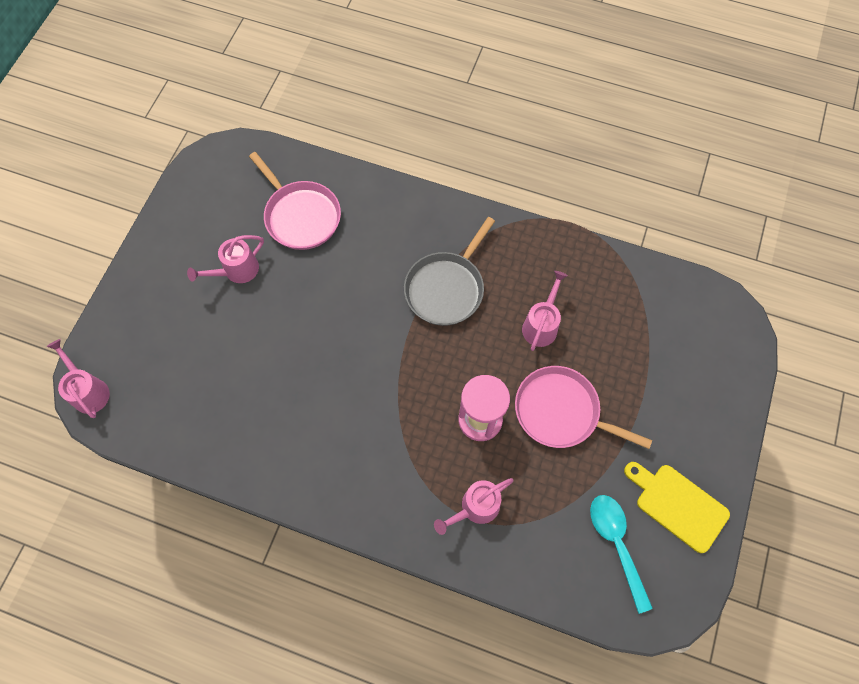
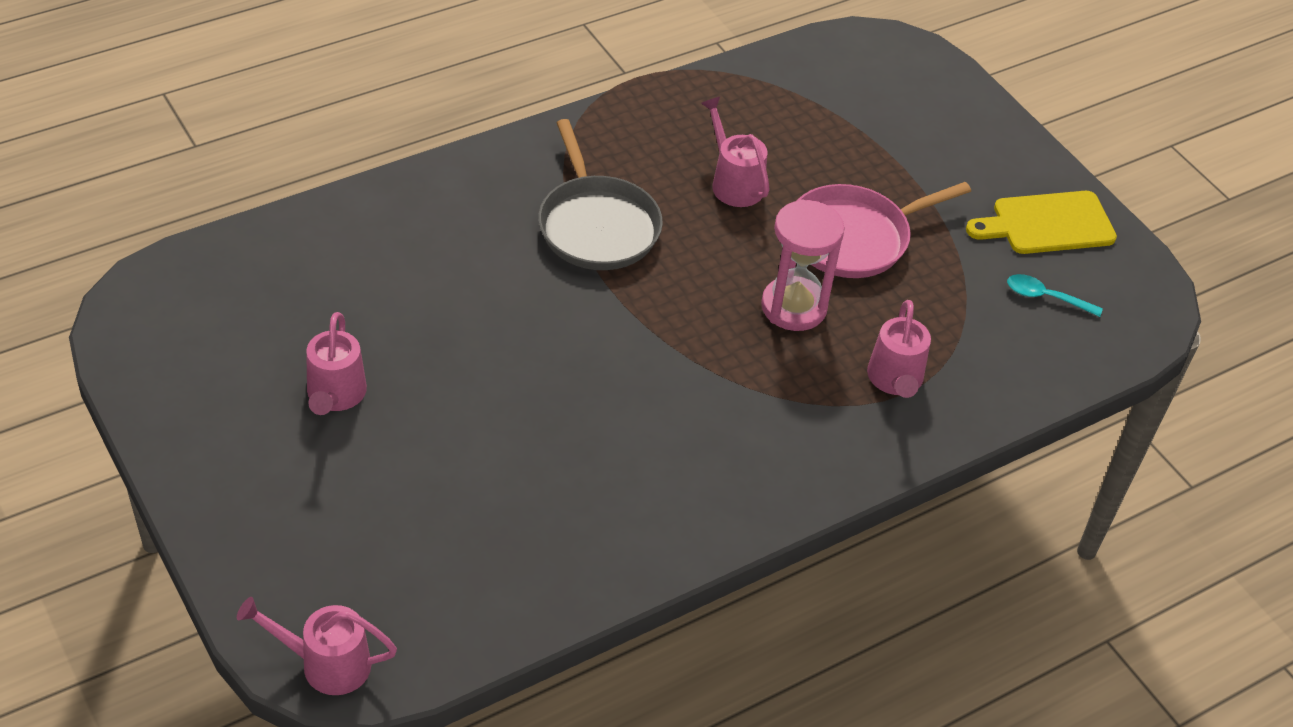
camera: 55 degrees left, 20 degrees down
(301, 216) = (334, 286): pink pan -> none
(616, 544) = (1045, 297): turquoise spoon -> turquoise spoon, size x0.60

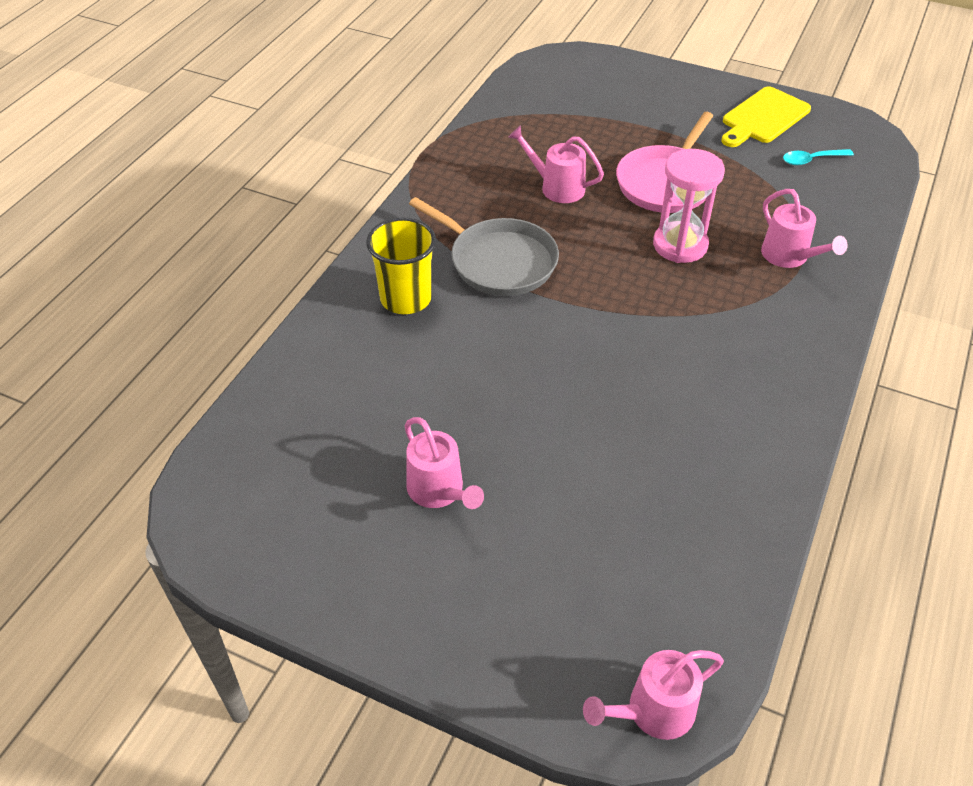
camera: 30 degrees left, 0 degrees up
(475, 214) = (406, 298): none -> yellow cup

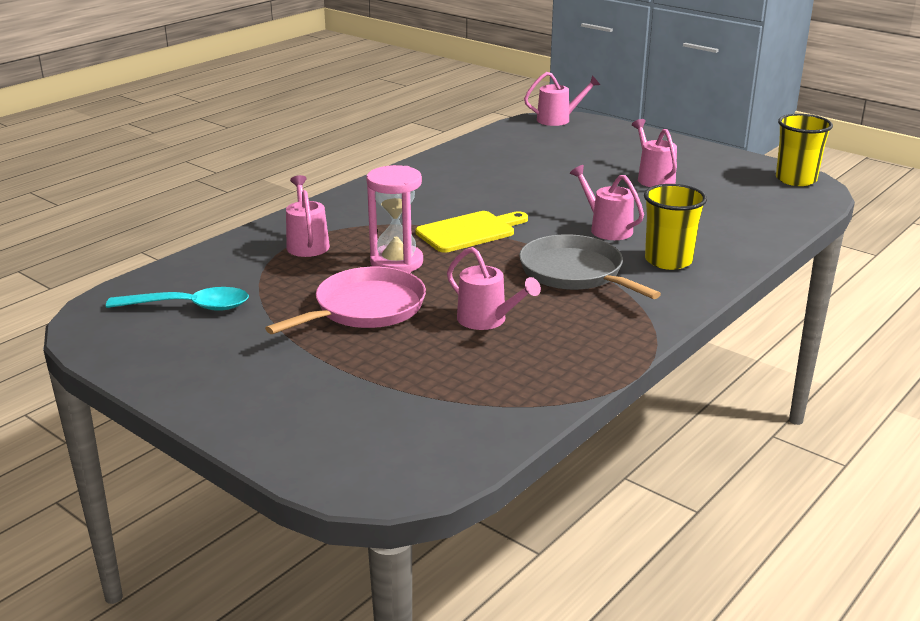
camera: 165 degrees left, 20 degrees down
(222, 534) = (796, 179): none -> yellow cup
(483, 346) = (606, 228): none -> pink watering can
(763, 117) = (185, 355): yellow cutting board -> yellow cutting board (469, 232)
(811, 160) = (189, 307): turquoise spoon -> turquoise spoon, size x1.66

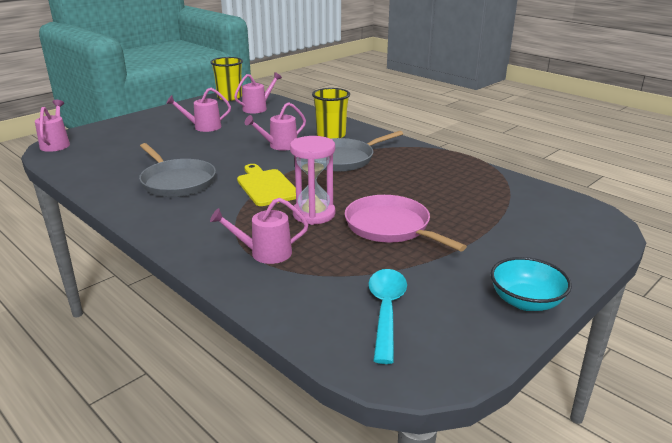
camera: 85 degrees left, 0 degrees up
(185, 387) = (526, 301): none -> turquoise bowl
(472, 186) = (177, 182): none -> grey pan
(488, 320) = (408, 187): pink watering can -> pink watering can (258, 108)

